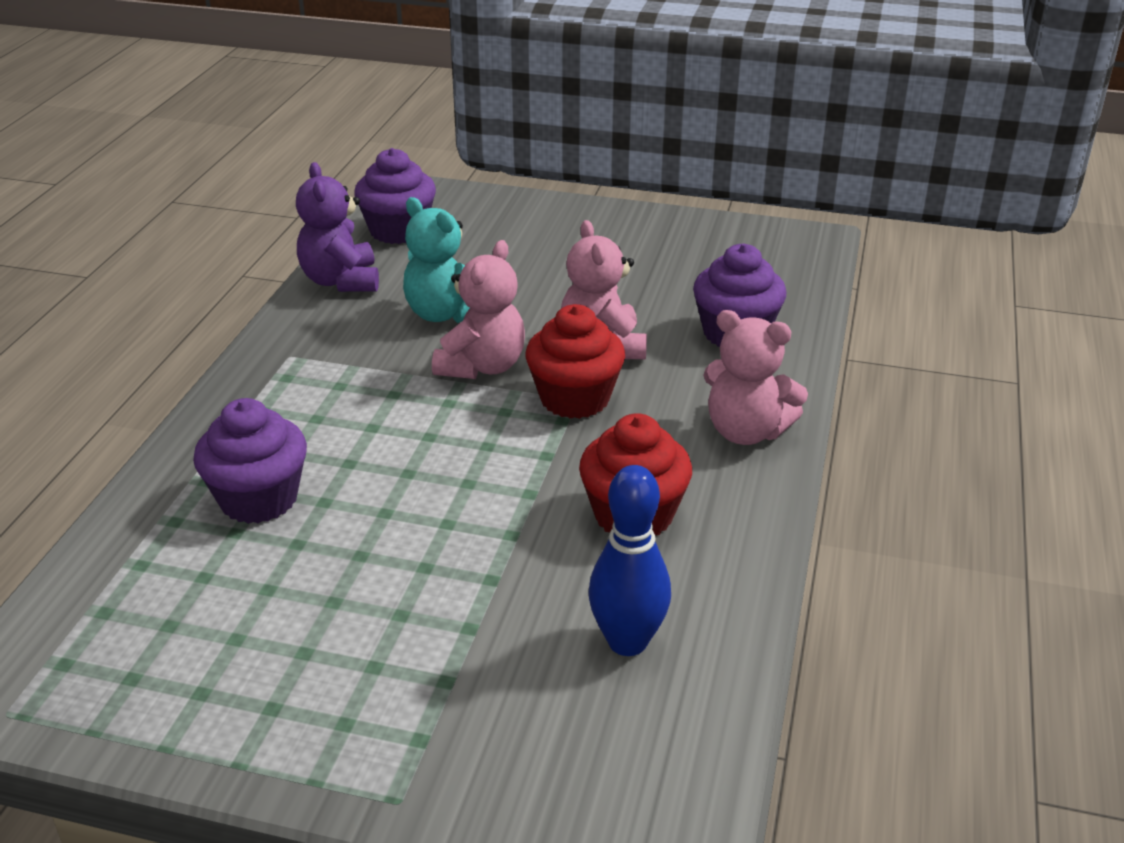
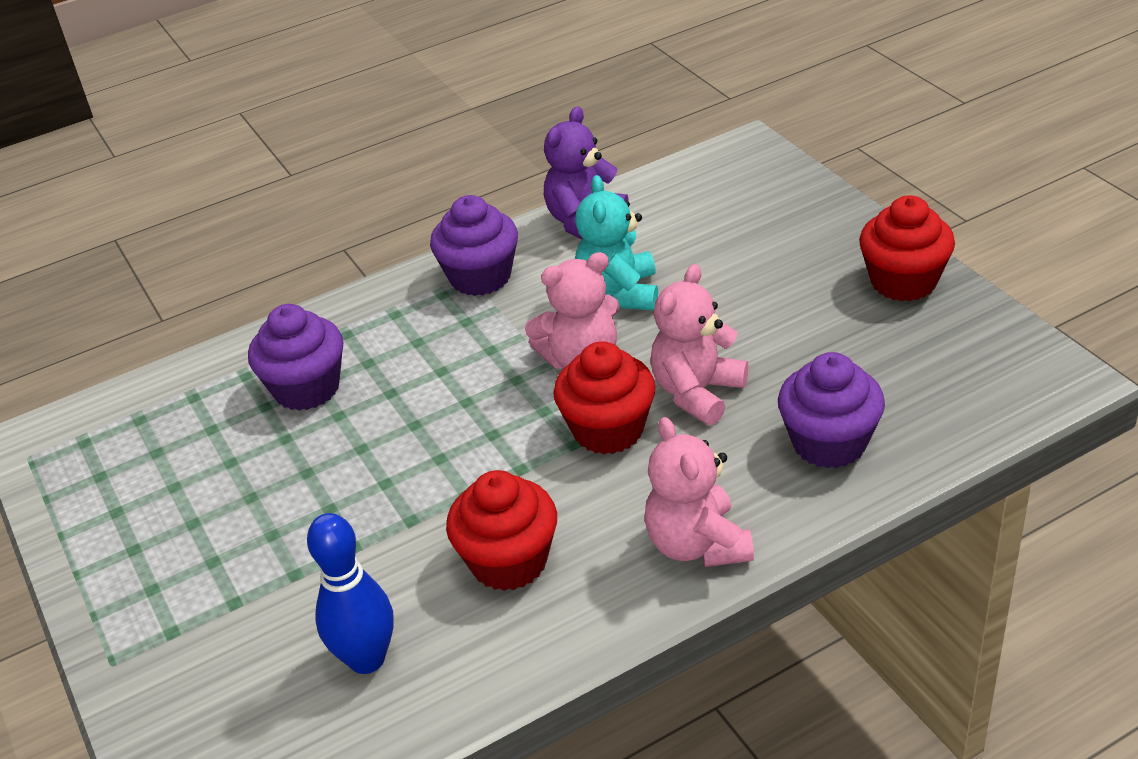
camera: 50 degrees right, 5 degrees up
(398, 230) = (689, 191): purple cupcake -> purple cupcake (480, 277)
(639, 226) = (903, 281): none -> red cupcake

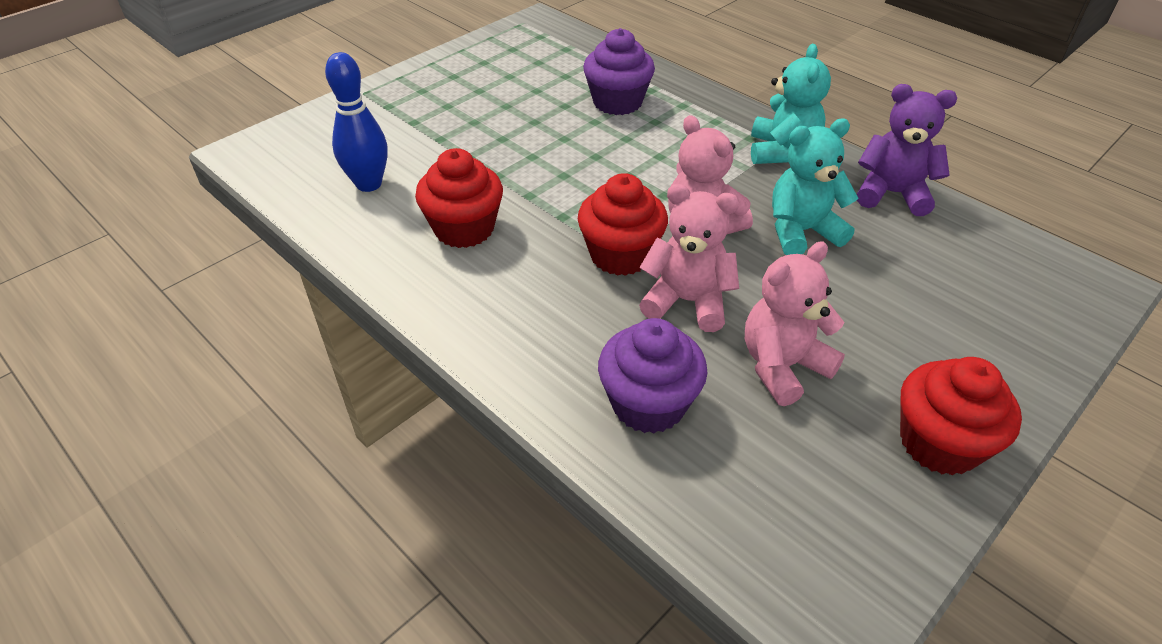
camera: 70 degrees right, 5 degrees up
(480, 277) = (781, 152): purple cupcake -> turquoise teddy bear
(697, 545) = (497, 329): pink teddy bear -> pink teddy bear (782, 366)

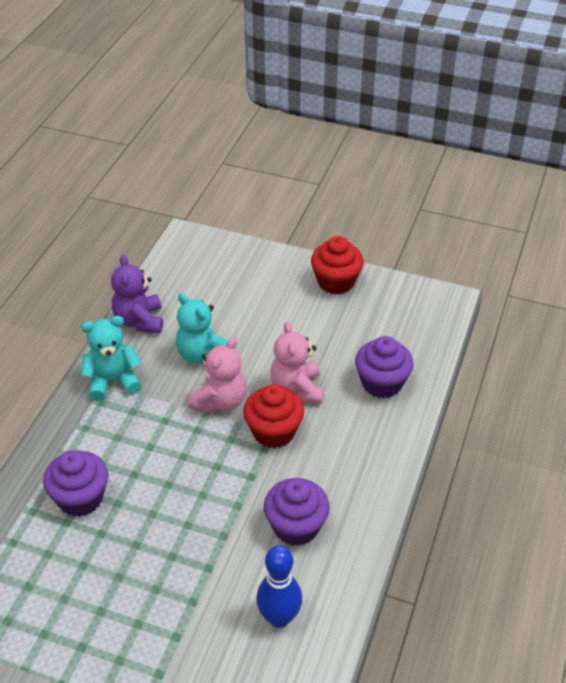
camera: 115 degrees left, 0 degrees up
(464, 229) = (296, 526): red cupcake -> purple cupcake
(782, 366) = (322, 340): pink teddy bear -> none

